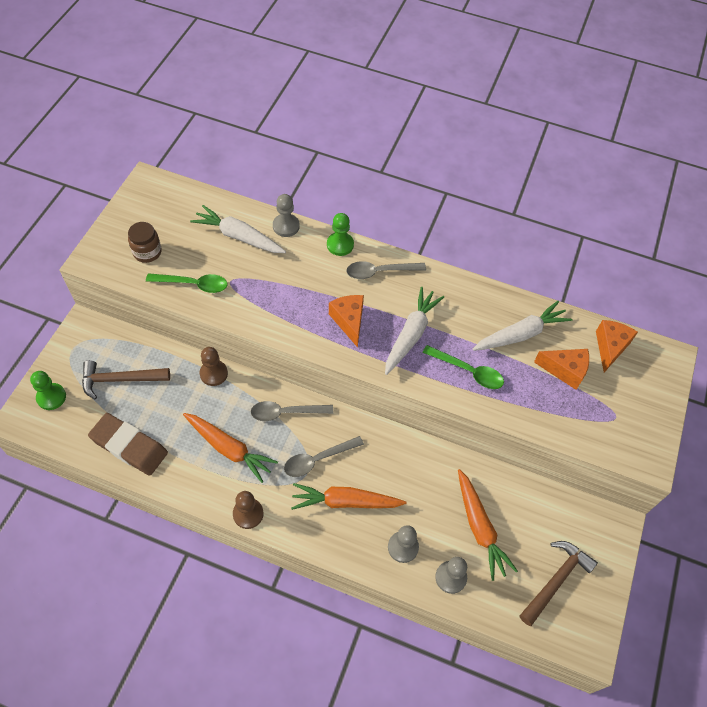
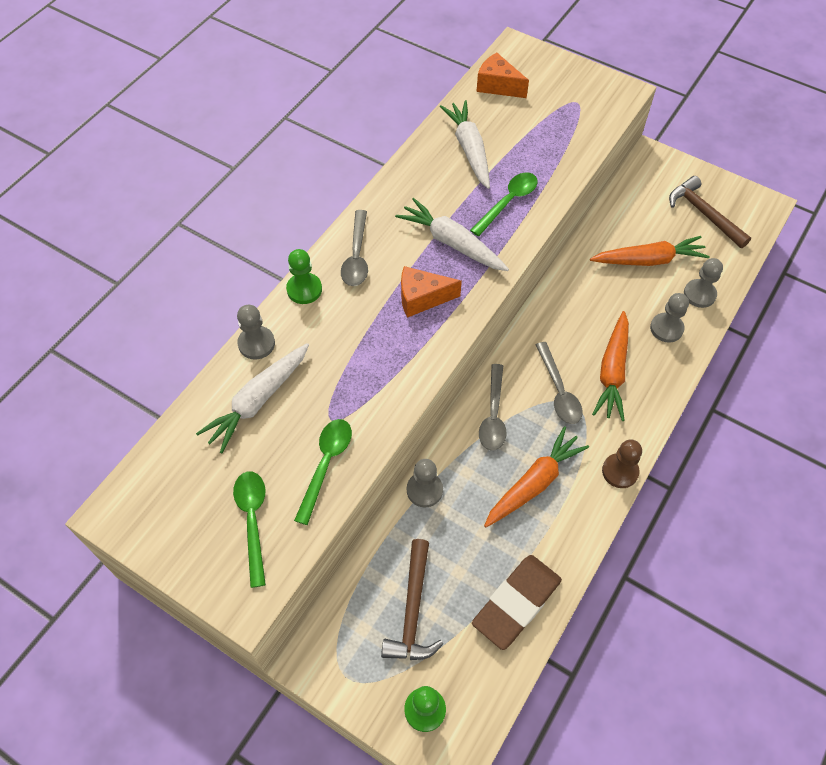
camera: 75 degrees left, 0 degrees up
(147, 252) = (253, 521): brown jar -> green spoon
(214, 373) = (424, 490): brown pawn -> grey pawn
(565, 370) = (519, 125): orange cheese -> none

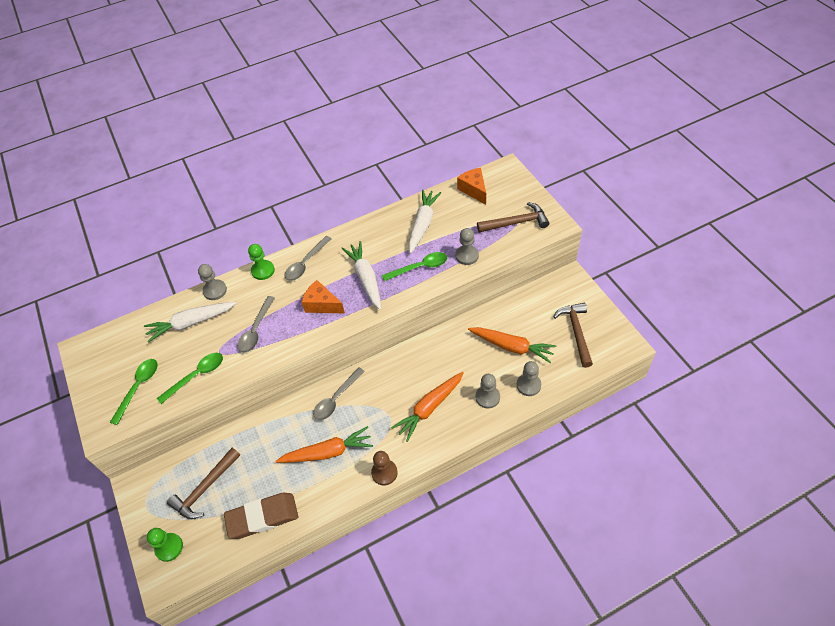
camera: 35 degrees right, 5 degrees down
(424, 490) = (264, 423): grey pawn -> grey pawn (467, 256)
(558, 391) = (386, 403): grey spoon -> grey spoon (256, 330)
(578, 106) = (516, 222): none -> brown hammer

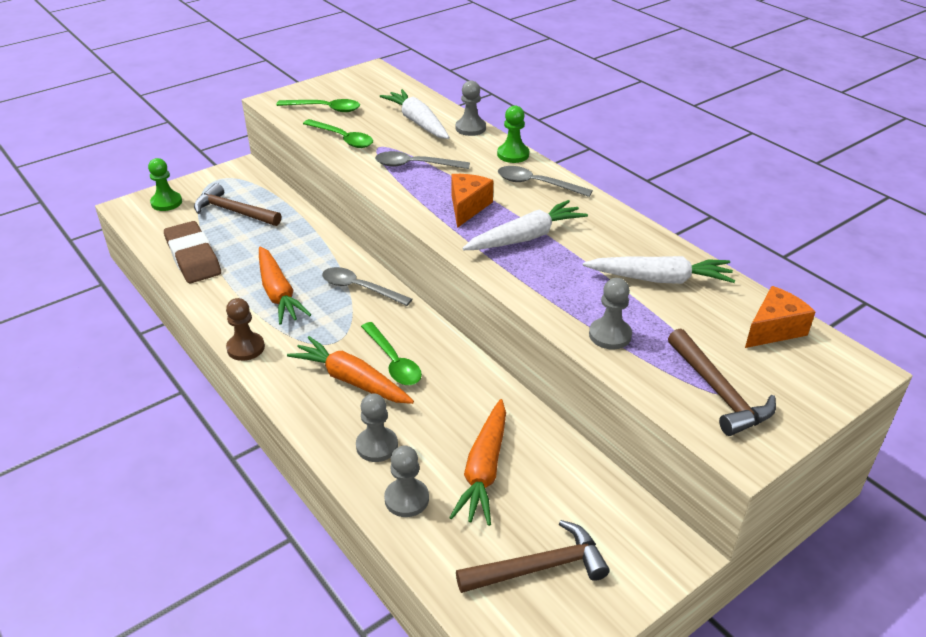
camera: 75 degrees right, 15 degrees down
(419, 267) = (565, 286): green spoon -> green spoon (393, 361)

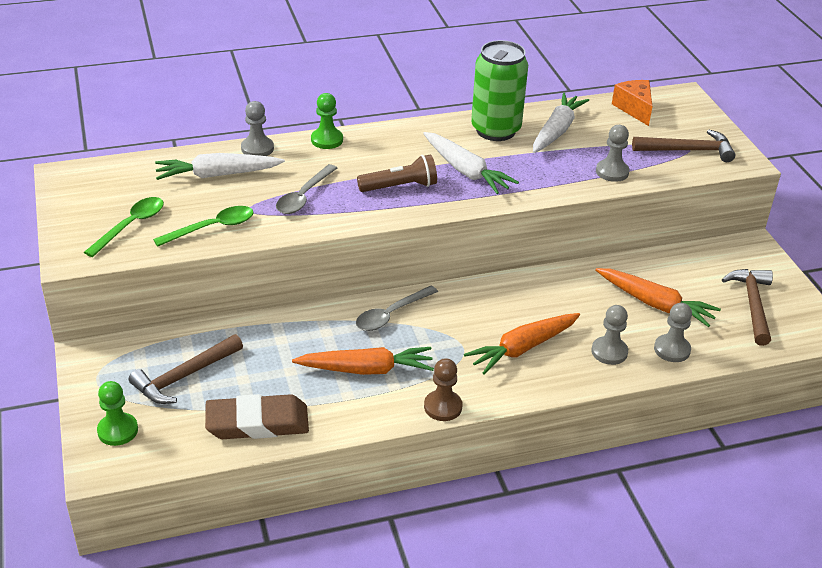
camera: 70 degrees left, 0 degrees up
(393, 361) = (509, 319): green spoon -> none
(467, 207) = (400, 187): orange cheese -> brown flashlight
(526, 237) = (466, 171): white carrot -> white carrot turned 150 degrees clockwise
(537, 184) = (387, 142): grey spoon -> none
(620, 239) = (495, 130): none -> green can

